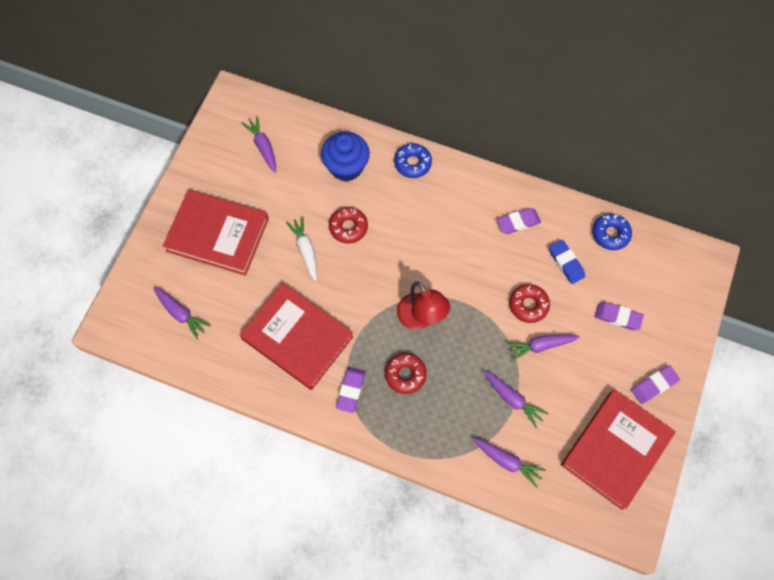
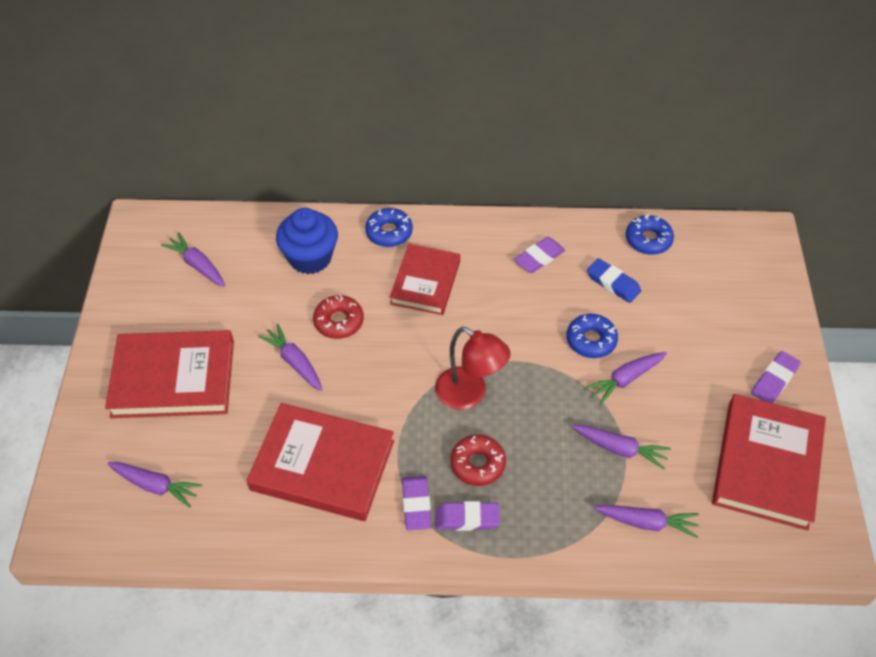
camera: 20 degrees left, 15 degrees down
(305, 250) = (294, 362): white carrot -> purple carrot
(424, 215) = (425, 282): none -> red book
(528, 305) = (591, 340): red donut -> blue donut
(617, 317) = (698, 321): purple eraser -> purple eraser (467, 518)

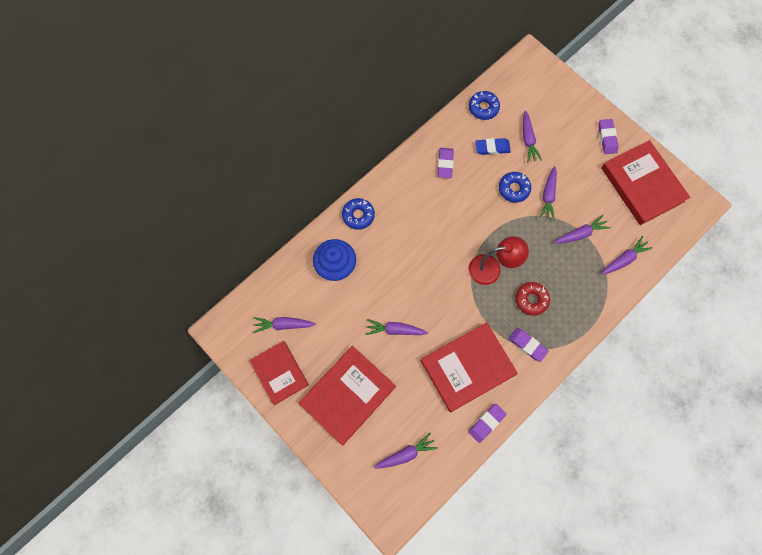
camera: 45 degrees left, 20 degrees up
(339, 321) = (391, 288): red donut -> none
(425, 282) = (407, 227): red book -> red book (280, 373)
(467, 518) = (554, 330): purple eraser -> purple eraser (486, 423)
(666, 307) = (528, 140): none -> purple carrot

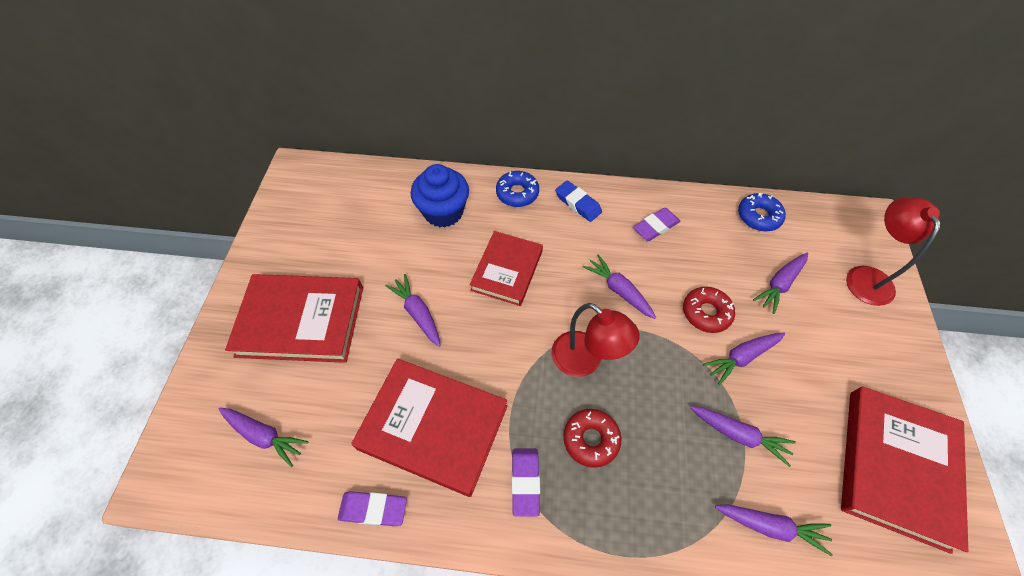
camera: 50 degrees right, 15 degrees down
(280, 373) = (283, 243): red book -> red book (507, 270)
(283, 325) = (340, 212): purple carrot -> purple carrot (618, 290)
(492, 148) = (726, 256): blue eraser -> blue eraser (578, 203)
(513, 189) = (706, 313): blue donut -> red donut
(557, 96) = (866, 276): none -> red lamp
(607, 138) = (894, 370): purple eraser -> none

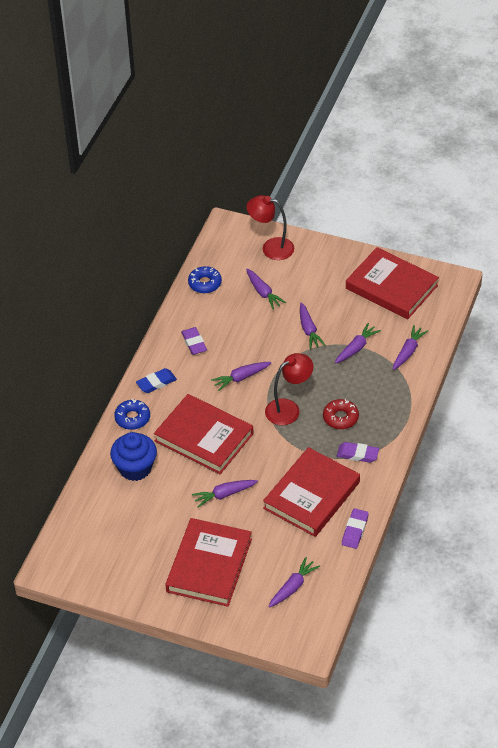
camera: 75 degrees left, 10 degrees down
(507, 270) = (204, 437): red book -> red book, size x1.51
(706, 313) = (272, 337): red donut -> none

